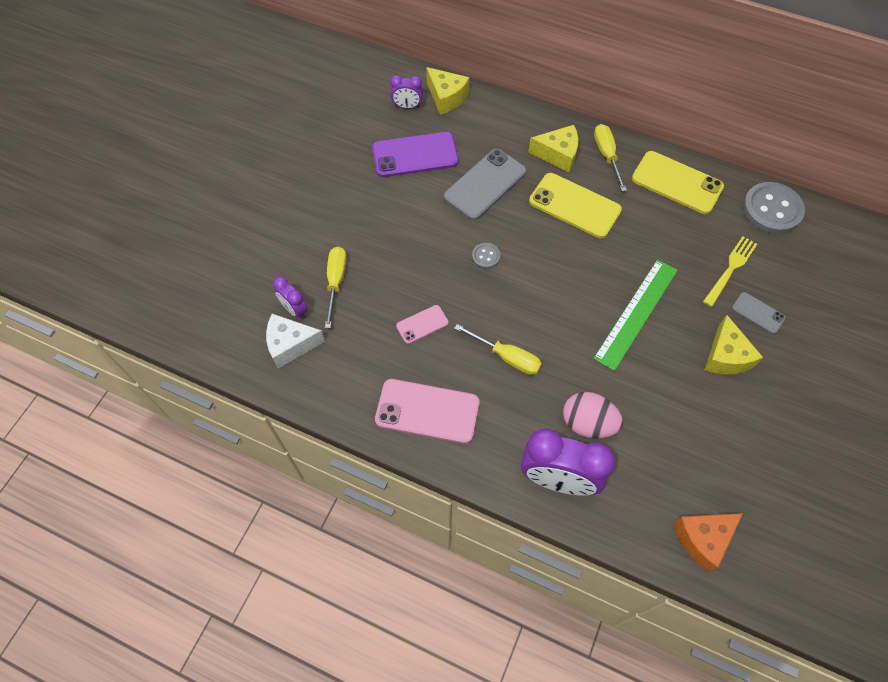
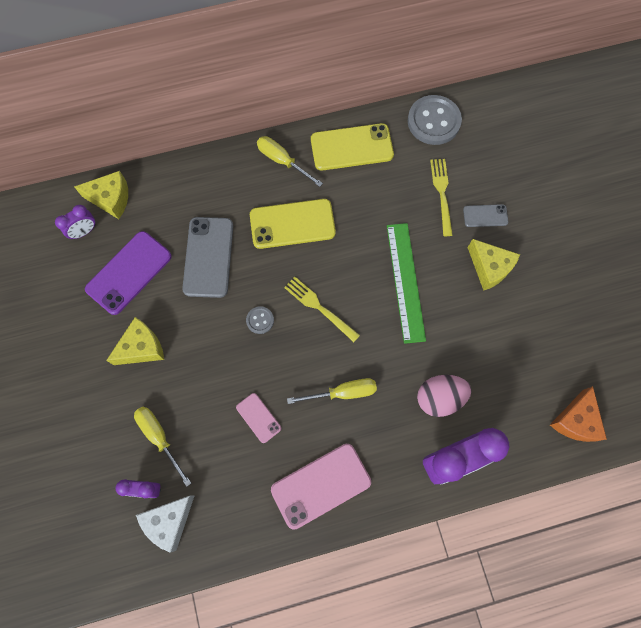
camera: 40 degrees left, 10 degrees up
(422, 324) = (258, 417): pink phone -> pink phone turned 60 degrees counterclockwise
(543, 281) = (319, 307): none -> yellow fork
(558, 155) = (244, 187): yellow cheese -> yellow cheese (142, 347)

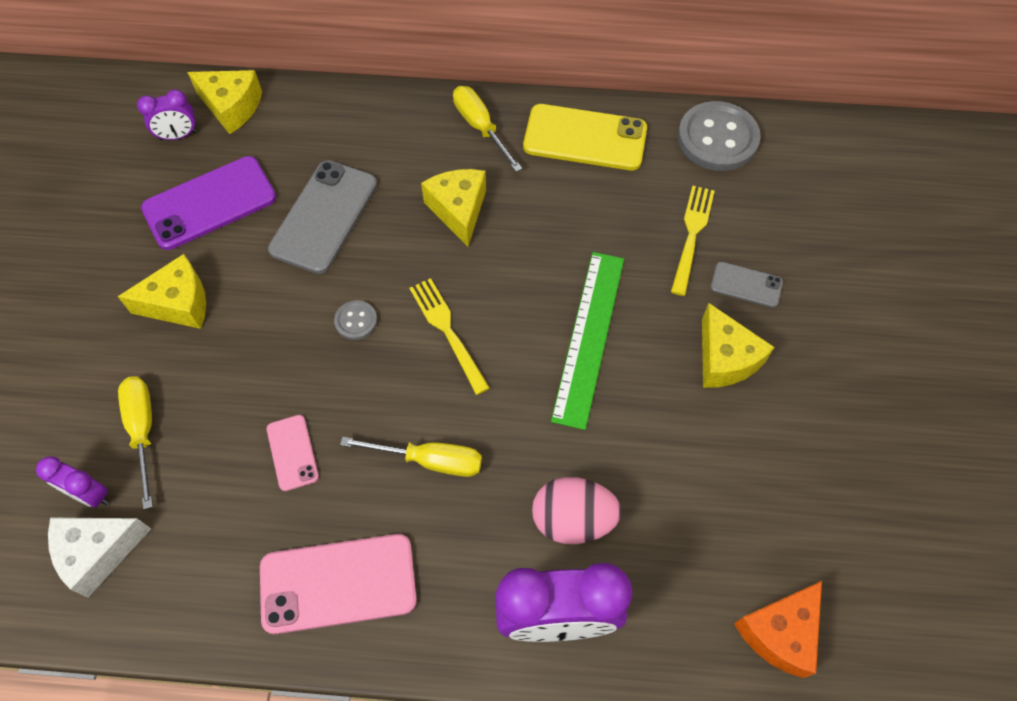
camera: 20 degrees right, 10 degrees down
(292, 224) = (458, 210): yellow phone -> yellow cheese

